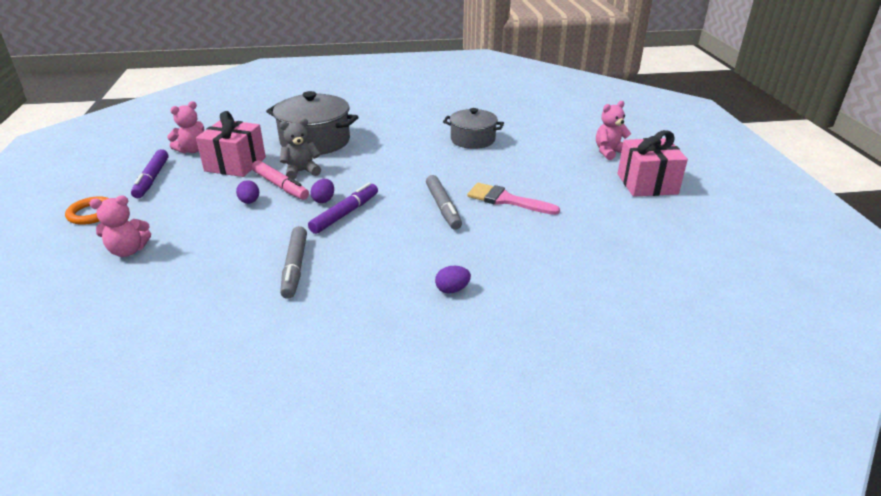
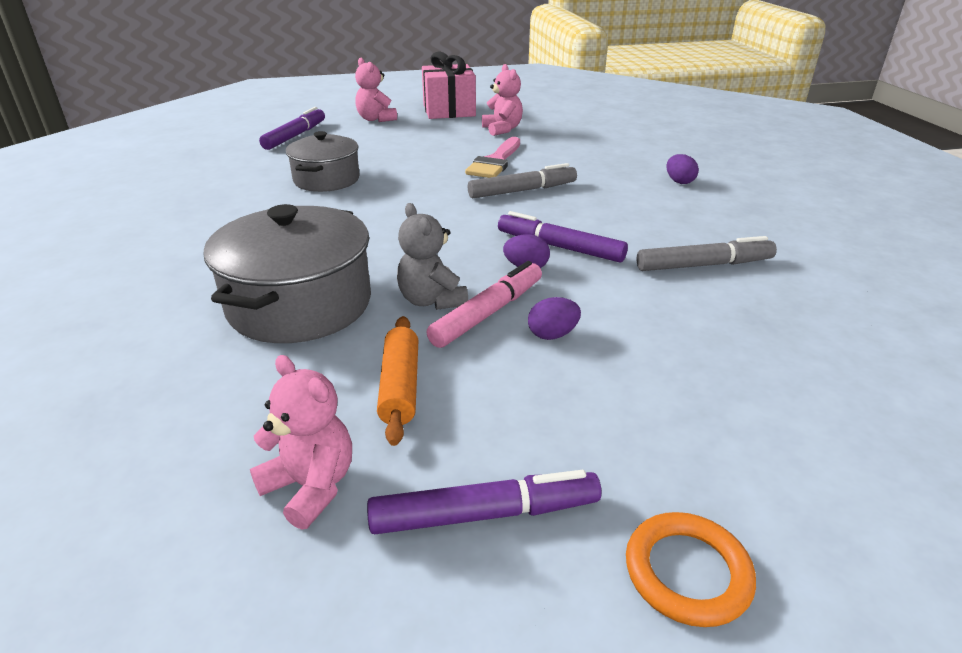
camera: 95 degrees left, 0 degrees up
(128, 251) = (777, 439): pink teddy bear -> pink teddy bear (502, 129)
(235, 164) = (400, 387): pink gift -> orange rolling pin
(560, 125) = (295, 136): none -> purple marker

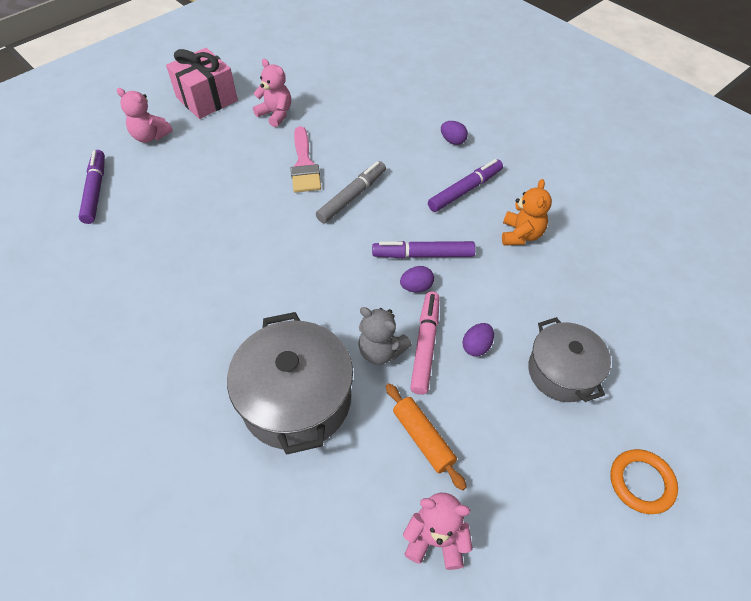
camera: 30 degrees left, 20 degrees up
(326, 180) = (184, 245): grey pot -> grey pot (562, 372)
(484, 514) = (535, 503): purple marker -> purple marker (465, 190)
(704, 265) = (521, 235): grey marker -> orange teddy bear

